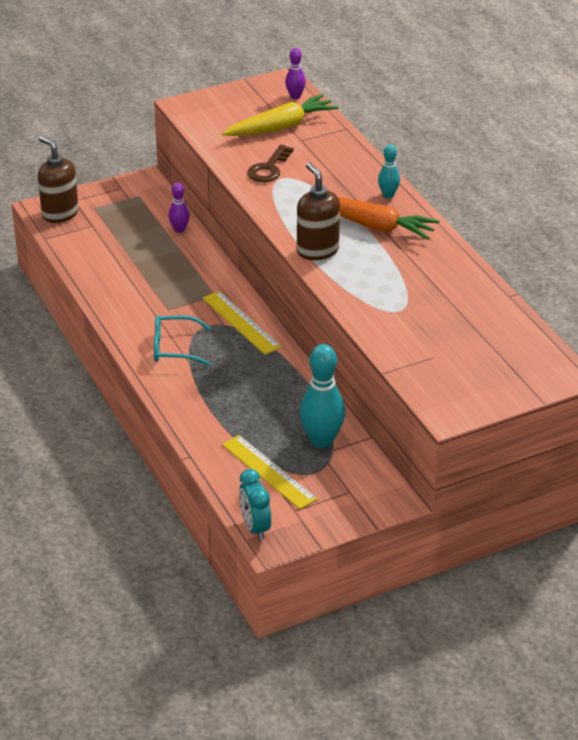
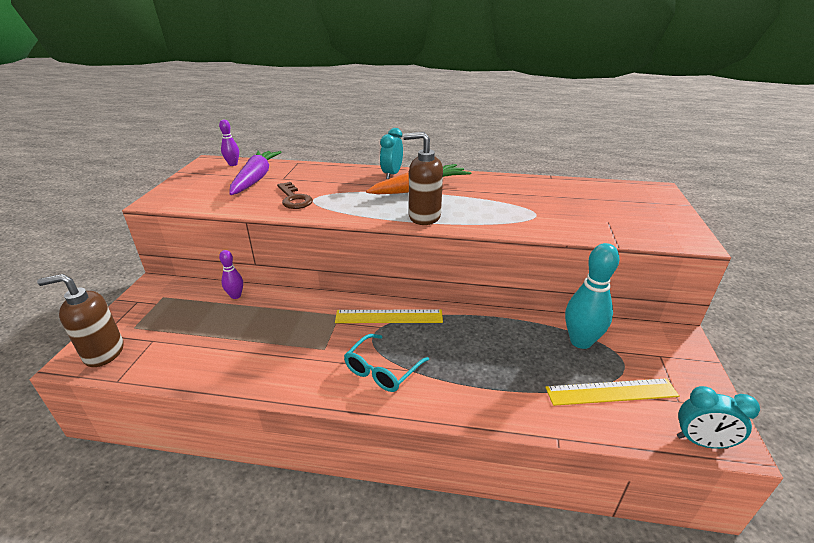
camera: 55 degrees left, 5 degrees down
(281, 127) = (255, 179): yellow carrot -> purple carrot
(388, 195) = (392, 174): turquoise bowling pin -> turquoise clock

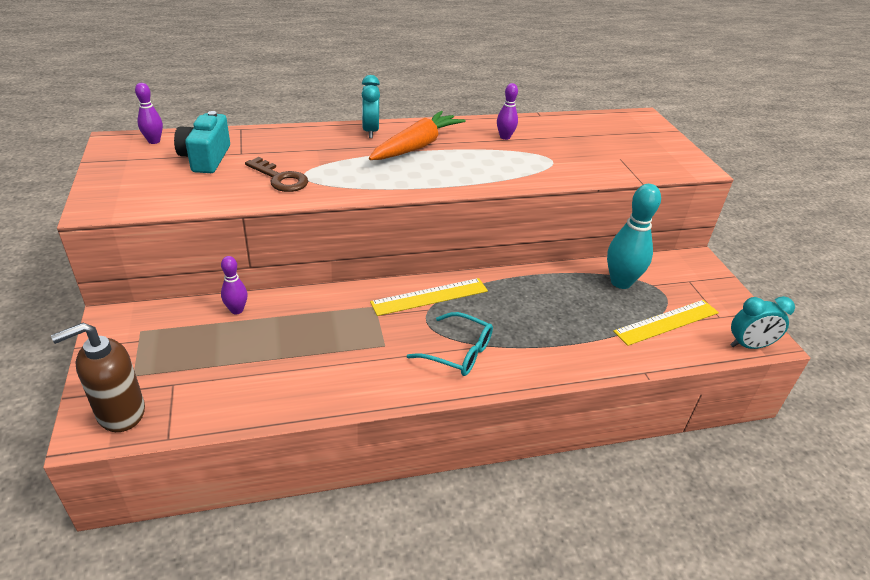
camera: 25 degrees left, 5 degrees up
(255, 179) = (206, 158): purple carrot -> turquoise camera
(382, 370) = (458, 352): turquoise glasses -> turquoise glasses turned 75 degrees counterclockwise
(424, 217) = (445, 180): brown soap dispenser -> none
(504, 191) = (505, 137): none -> purple bowling pin

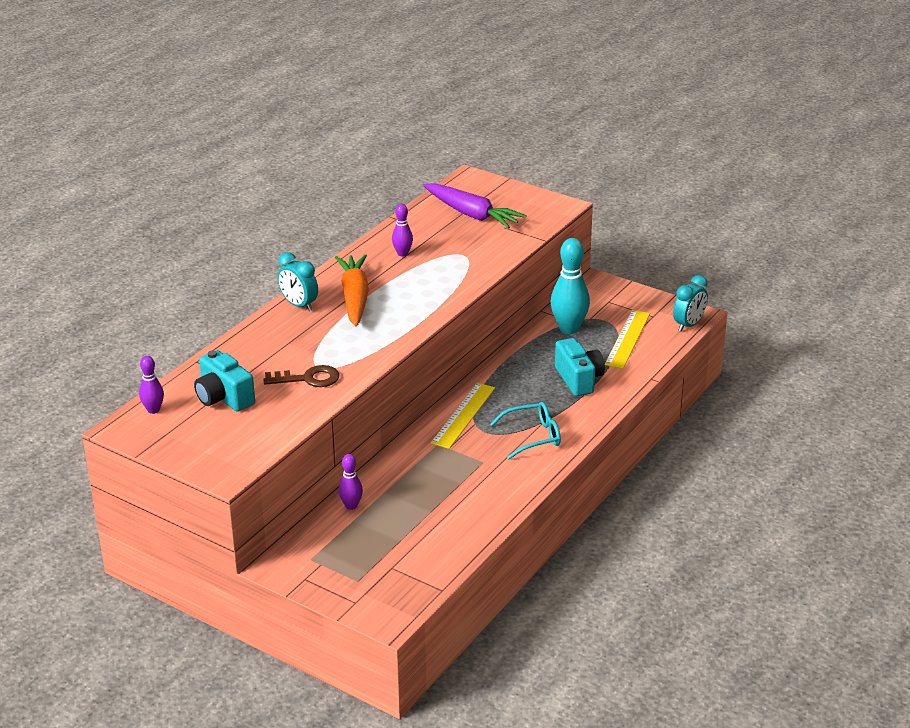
camera: 40 degrees left, 5 degrees down
(120, 413) = (390, 600): brown soap dispenser -> none
(571, 329) = (579, 379): none -> turquoise camera
(605, 139) = (472, 214): none -> purple carrot

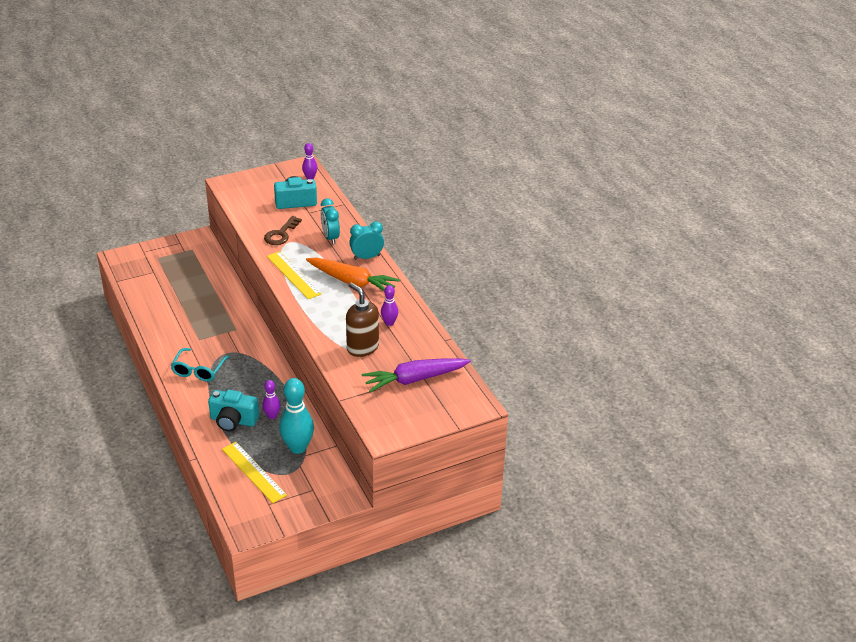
camera: 120 degrees right, 5 degrees up
(351, 506) = (218, 276): purple bowling pin -> purple bowling pin (272, 416)
(458, 254) = (362, 347): none -> brown soap dispenser
(463, 415) = (252, 351): yellow ruler -> yellow ruler (293, 275)
(688, 325) = (236, 517): turquoise clock -> turquoise clock (330, 238)

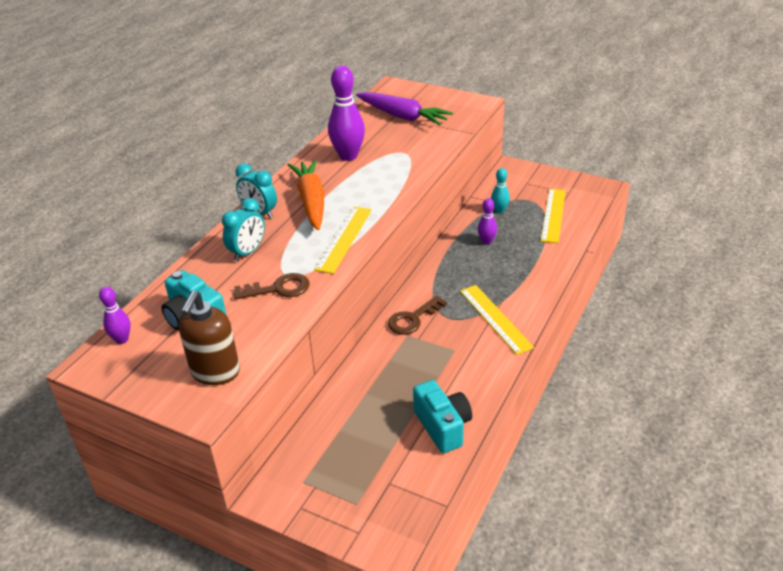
camera: 125 degrees left, 0 degrees up
(198, 370) = (495, 318): turquoise glasses -> yellow ruler
(233, 421) = (521, 257): turquoise camera -> turquoise camera (443, 426)
(246, 338) = (412, 319): none -> brown key
(298, 447) = (499, 210): turquoise bowling pin -> turquoise bowling pin, size x0.53
(362, 347) = (398, 152): brown soap dispenser -> brown soap dispenser (215, 372)
(389, 323) = (348, 156): purple bowling pin -> purple bowling pin, size x1.87

